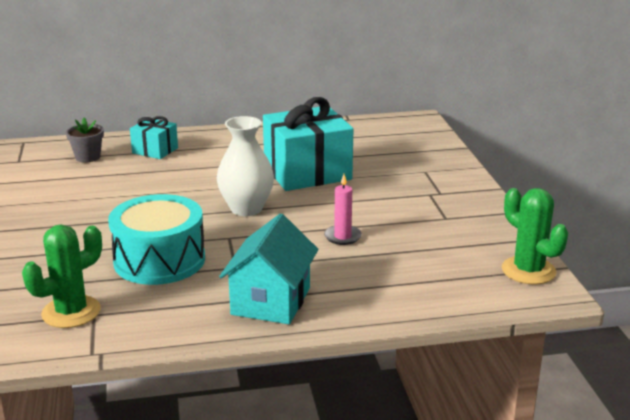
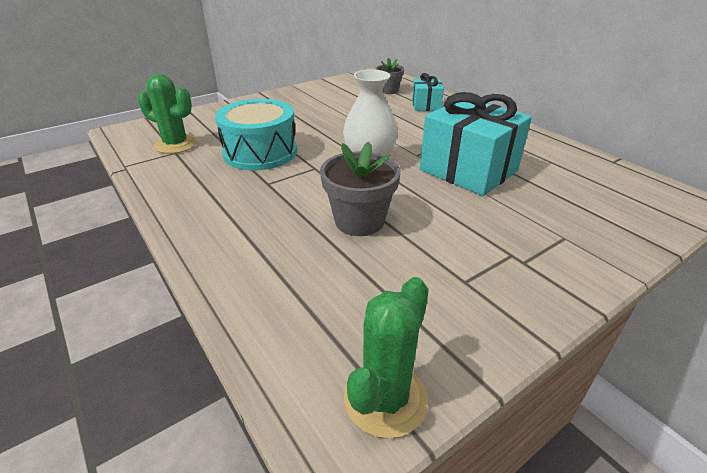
camera: 65 degrees right, 10 degrees up
(271, 301) = (218, 214): turquoise house -> none
(342, 237) = (359, 221): pink candle -> grey flower pot

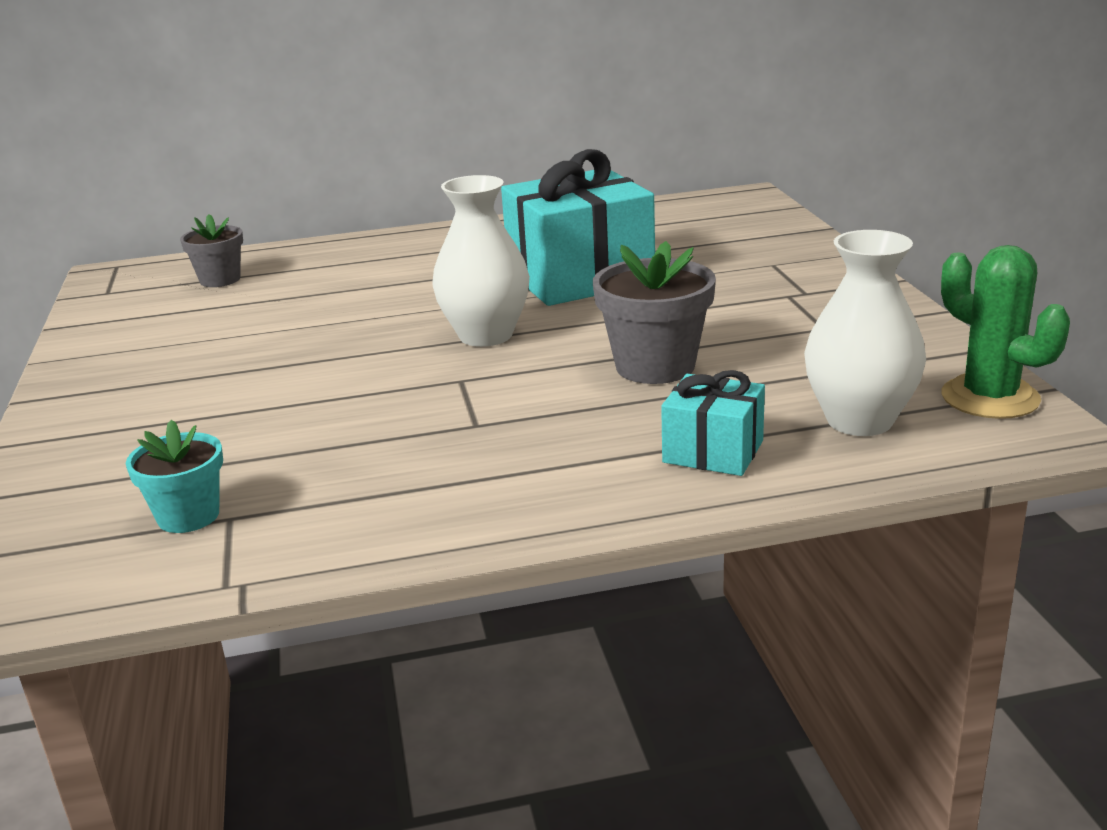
camera: 65 degrees left, 10 degrees down
(176, 145) = (188, 516): green cactus -> turquoise flower pot
(260, 152) = (344, 422): turquoise drum -> none
(316, 322) = (859, 421): none -> white vase
(426, 105) = (329, 264): turquoise gift -> turquoise gift (713, 451)

